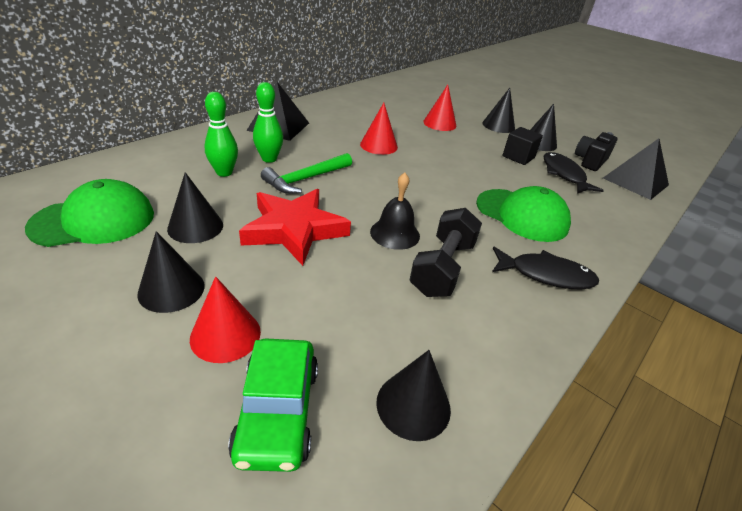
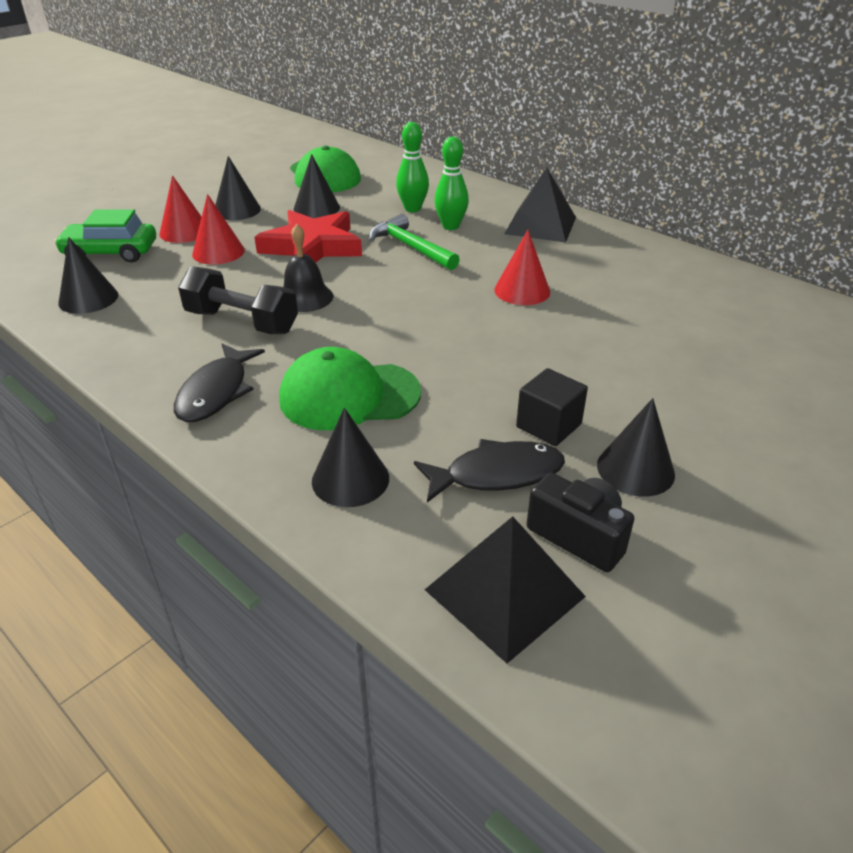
camera: 95 degrees right, 0 degrees up
(439, 123) = (646, 349): red cone -> red cone (218, 252)
(498, 125) = (692, 422): black cone -> black cone (350, 479)
(522, 215) = (349, 396): green cap -> green cap turned 45 degrees clockwise

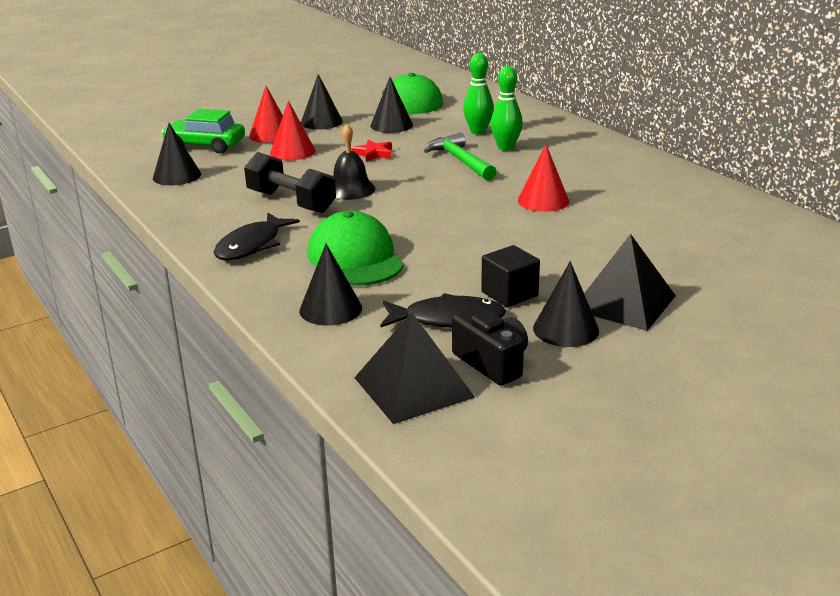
camera: 15 degrees right, 10 degrees down
(312, 247) = (373, 154): red star -> red star, size x0.45
(349, 396) = (355, 258): green cap -> green cap turned 60 degrees clockwise
(541, 225) = (591, 153): black pyramid -> black pyramid (624, 302)

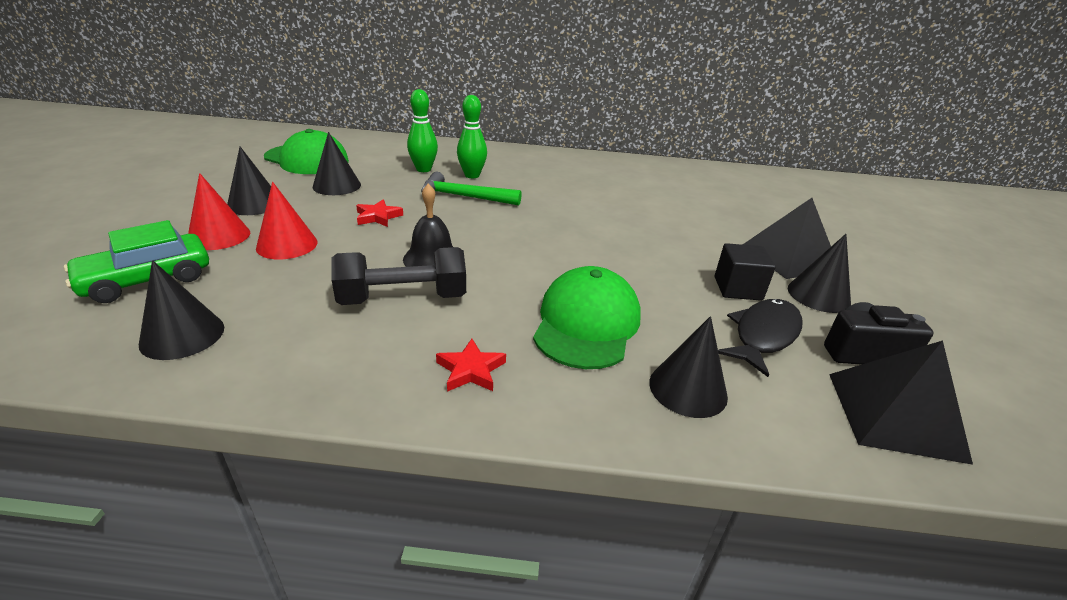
camera: 55 degrees left, 5 degrees up
(252, 245) = (471, 370): black fish -> red star
(355, 258) = (586, 323): green cap -> green cap turned 90 degrees clockwise
(543, 200) = (586, 206): red cone -> none

